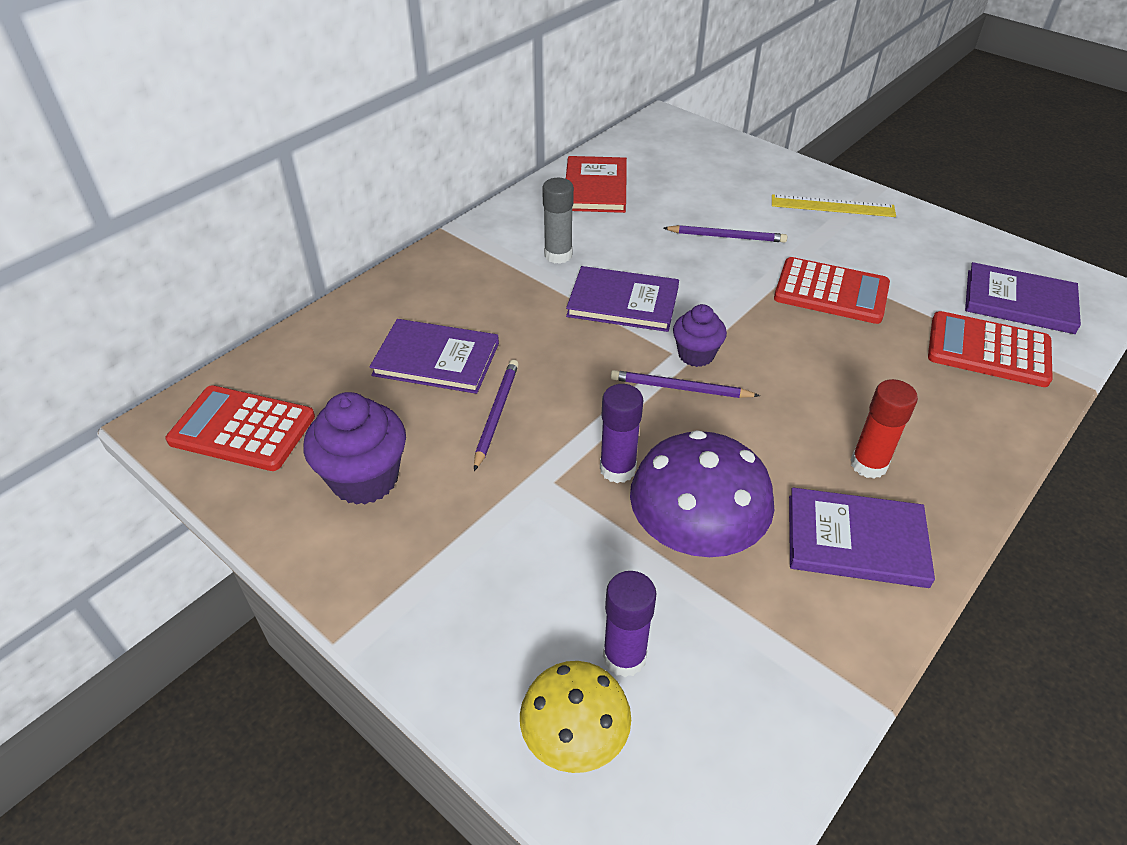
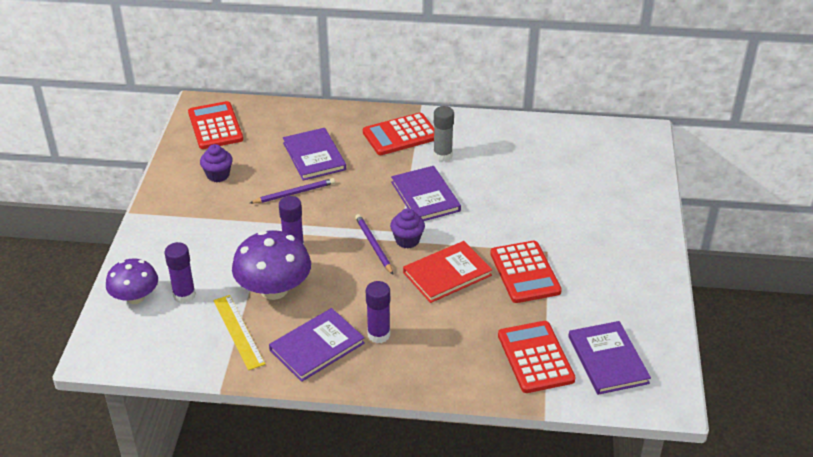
camera: 55 degrees right, 5 degrees down
(365, 479) = (218, 175): purple cupcake -> purple cupcake, size x0.62
(480, 268) = (400, 135): none -> red calculator
(574, 736) = (135, 297): yellow mushroom -> purple mushroom
(595, 188) = (527, 139): red book -> red book (447, 274)
(726, 236) = (535, 210): purple pencil -> none
(832, 206) = (626, 243): yellow ruler -> yellow ruler (238, 331)
(856, 541) = (317, 346): purple book -> purple book turned 75 degrees clockwise
(868, 464) = (378, 335): red glue stick -> purple glue stick

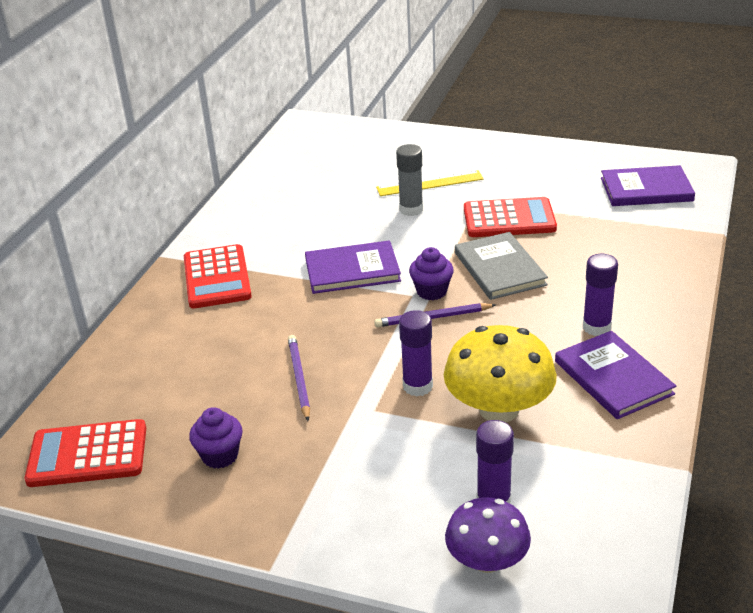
camera: 75 degrees left, 5 degrees down
(238, 331) = (578, 447): yellow ruler -> yellow ruler (430, 183)
(274, 289) = (499, 409): purple mushroom -> yellow mushroom
(314, 156) = (223, 355): purple book -> none
(442, 155) = (277, 250): grey glue stick -> grey glue stick (411, 209)
(447, 274) = (499, 269): red book -> grey book
(535, 357) = (641, 228): red calculator -> none

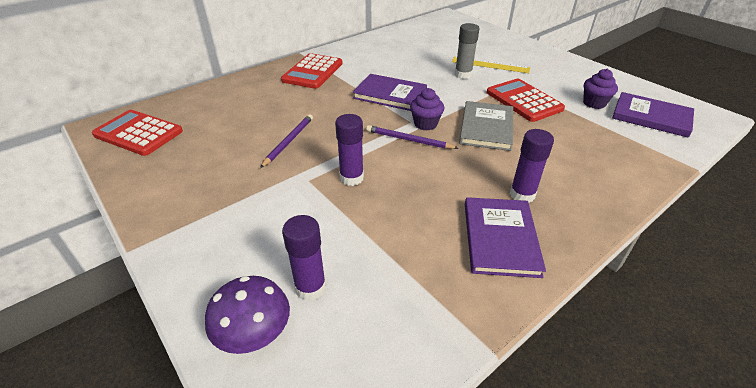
camera: 30 degrees right, 5 degrees up
(220, 456) = (194, 165): purple cupcake -> purple cupcake (594, 103)
(499, 409) = (388, 219): yellow mushroom -> none
(509, 219) = (524, 101): red calculator -> red calculator turned 150 degrees counterclockwise

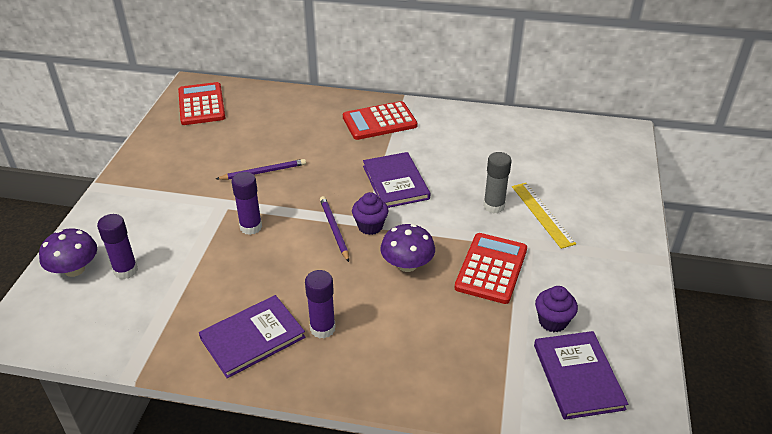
camera: 50 degrees right, 0 degrees up
(486, 128) = (407, 265): grey book -> purple mushroom

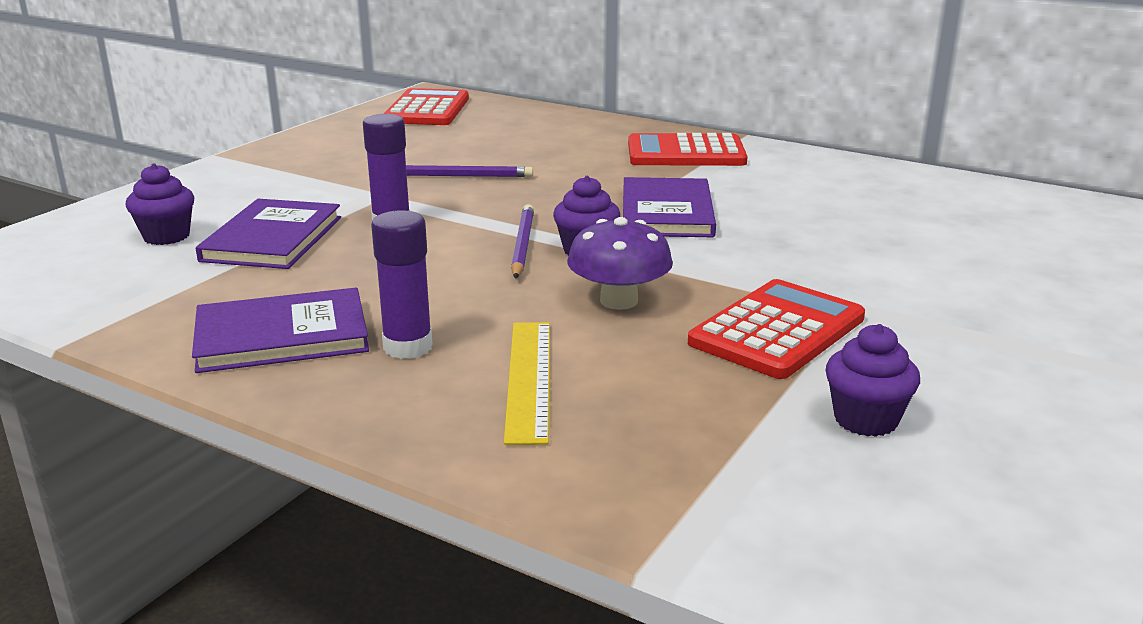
camera: 20 degrees right, 15 degrees down
(74, 269) = (99, 224): purple mushroom -> none
(126, 270) = (166, 236): purple glue stick -> purple cupcake
(494, 206) = (830, 261): grey glue stick -> none
(542, 214) = (922, 283): yellow ruler -> yellow ruler (528, 379)
(578, 376) = (879, 510): purple book -> purple book (272, 239)

